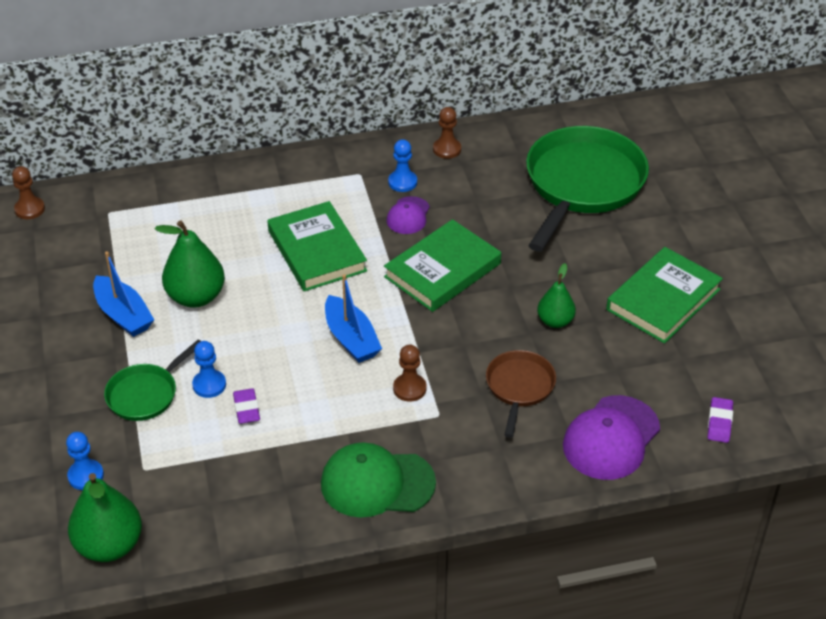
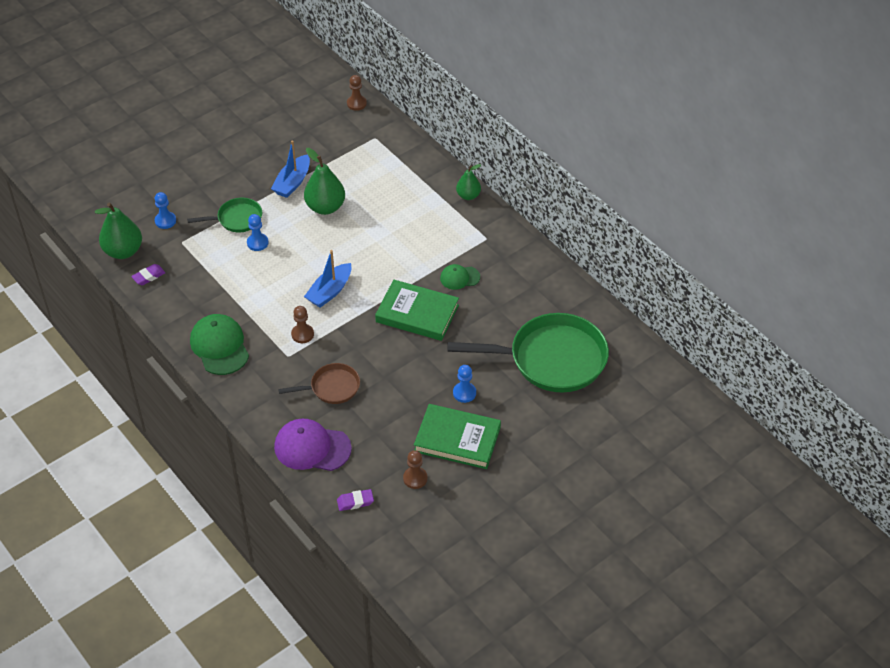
camera: 65 degrees right, 5 degrees up
(146, 394) = (236, 219): green pan -> green pan turned 150 degrees clockwise
(246, 409) = (247, 266): purple eraser -> purple eraser (149, 276)
(317, 251) = (398, 246): green book -> none
(402, 182) = (491, 263): blue pawn -> blue pawn (464, 393)
(408, 216) = (459, 278): purple cap -> green cap
(447, 149) = (541, 273): brown pawn -> brown pawn (415, 478)
(555, 321) = (402, 387): green pear -> green pear (468, 196)

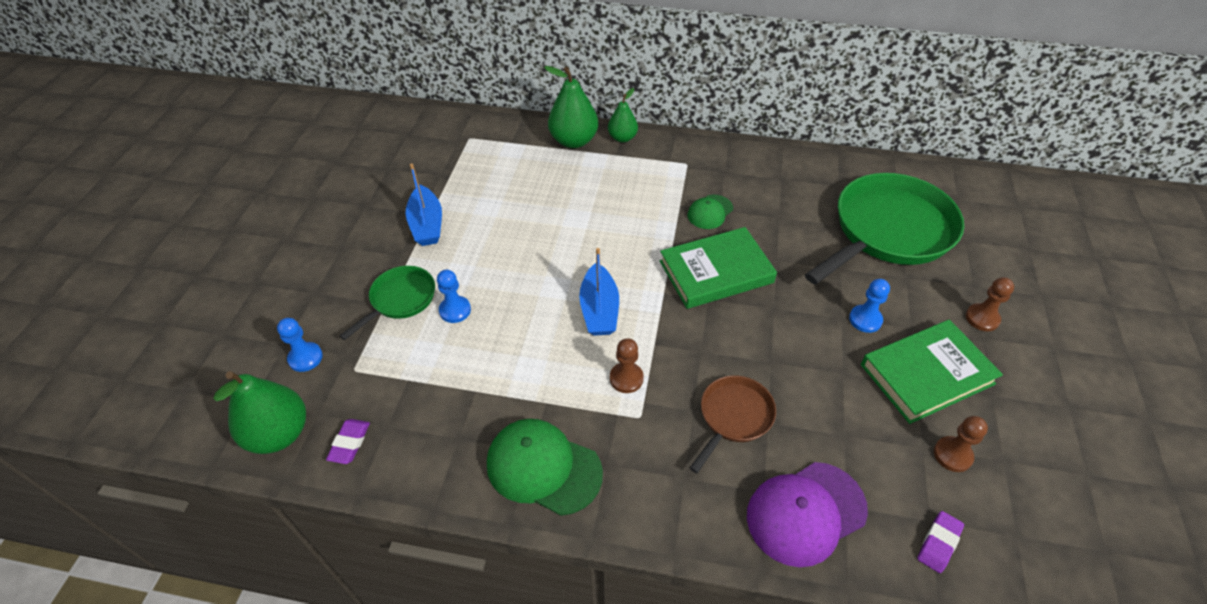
camera: 40 degrees left, 0 degrees up
(325, 207) = (492, 227): green pear -> green pear (574, 141)
(356, 103) = (415, 119): brown pawn -> brown pawn (982, 318)

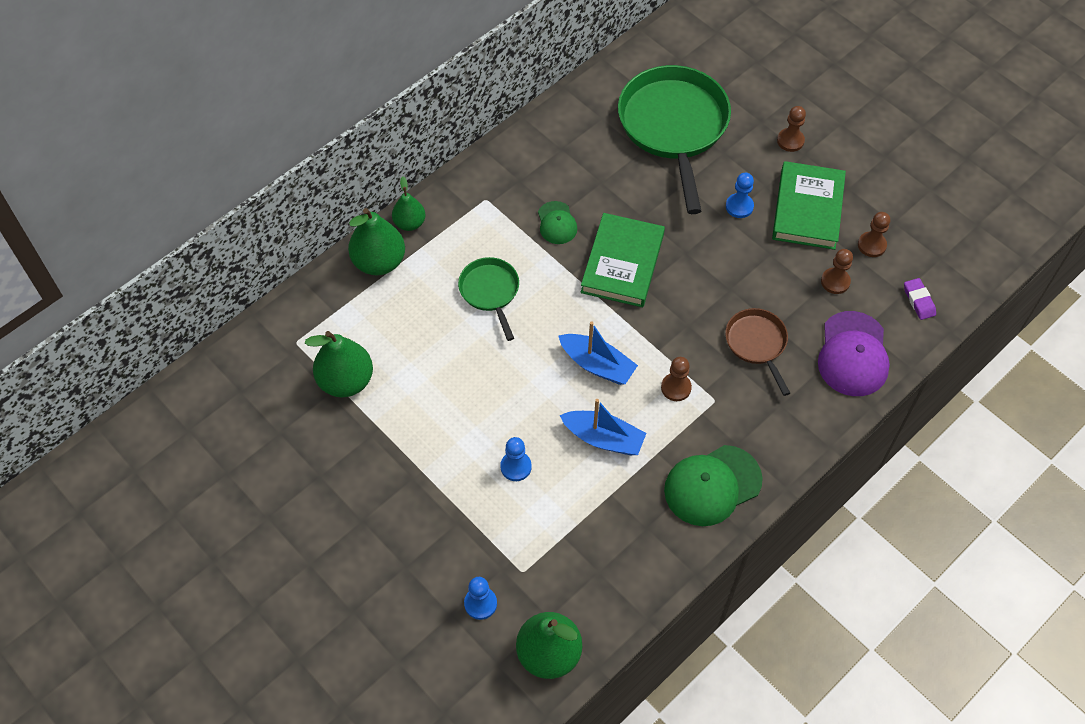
camera: 55 degrees left, 10 degrees up
(350, 443) = (596, 605): purple eraser -> none
(400, 300) = (470, 502): green pan -> green pan (490, 292)
(427, 224) = (391, 437): blue boat -> blue boat (603, 438)
(457, 177) = (346, 381): none -> green pear
(873, 445) = (835, 281): none -> brown pawn

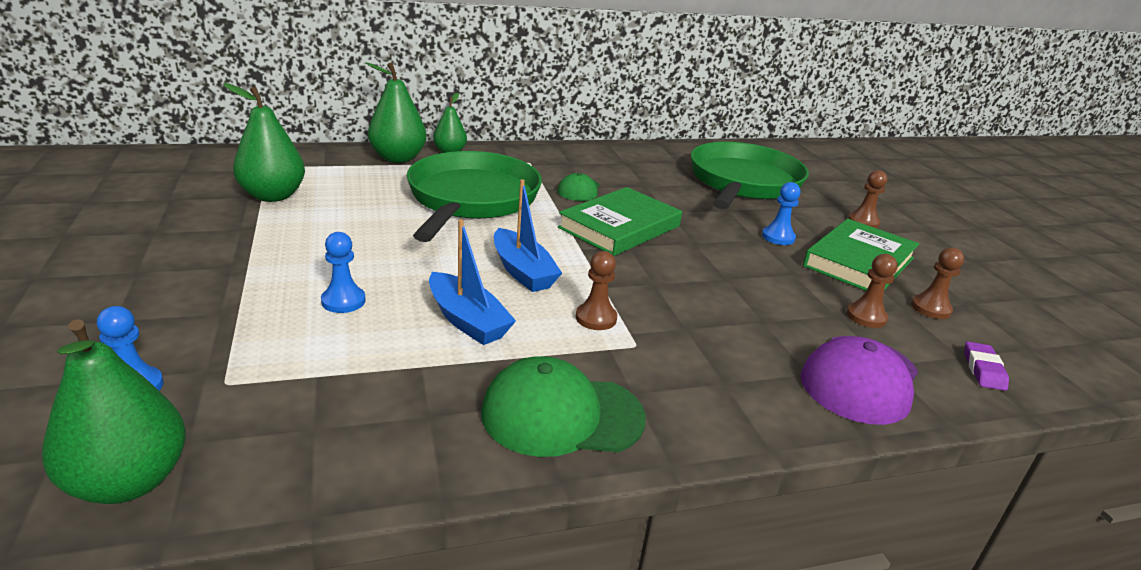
camera: 25 degrees right, 30 degrees down
(490, 292) = (471, 199): green pan -> green pan, size x1.99
(757, 344) = (729, 324): brown pan -> none

